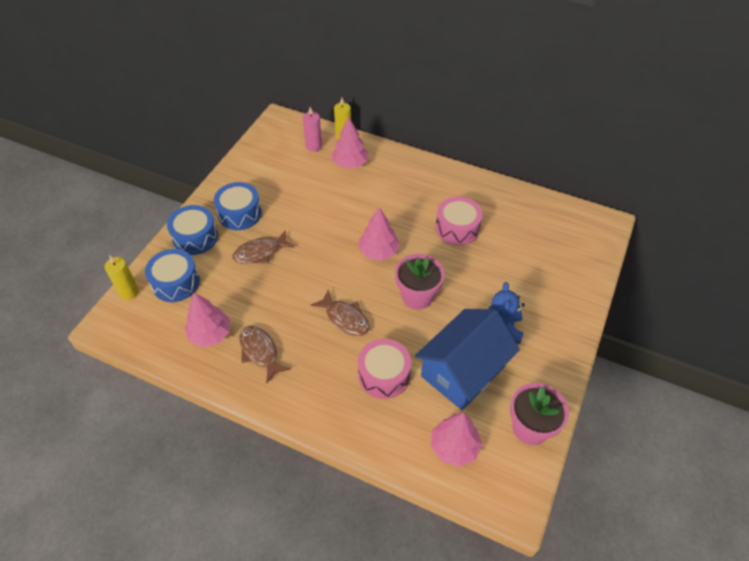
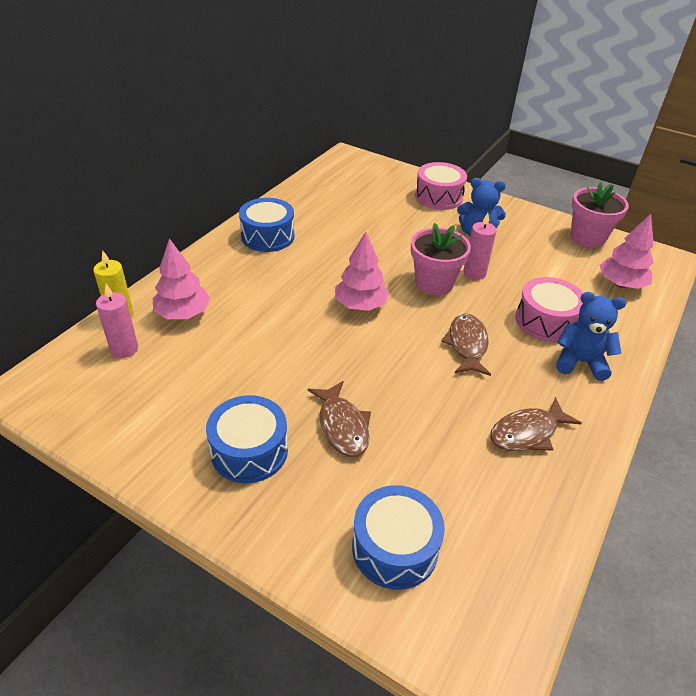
camera: 85 degrees left, 10 degrees down
(129, 292) = (412, 632): yellow candle -> none
(195, 237) = (291, 518): blue drum -> blue drum (267, 236)
(210, 334) = (501, 494): pink tree -> none
(336, 395) = (580, 362): none -> blue teddy bear
(345, 318) = (467, 345): brown fish -> brown fish turned 45 degrees counterclockwise
(439, 325) = (474, 273): none -> pink candle
(457, 228) = (334, 241): pink drum -> pink drum (438, 197)
(462, 371) = (532, 266): blue house -> none

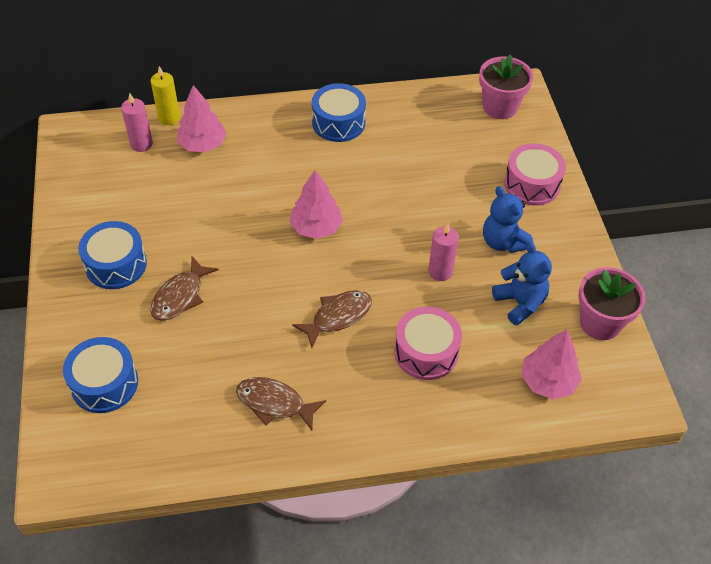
camera: 50 degrees right, 10 degrees up
(434, 283) = (395, 254): pink flower pot -> pink flower pot (500, 107)
(580, 362) = (395, 400): blue teddy bear -> blue teddy bear (520, 303)

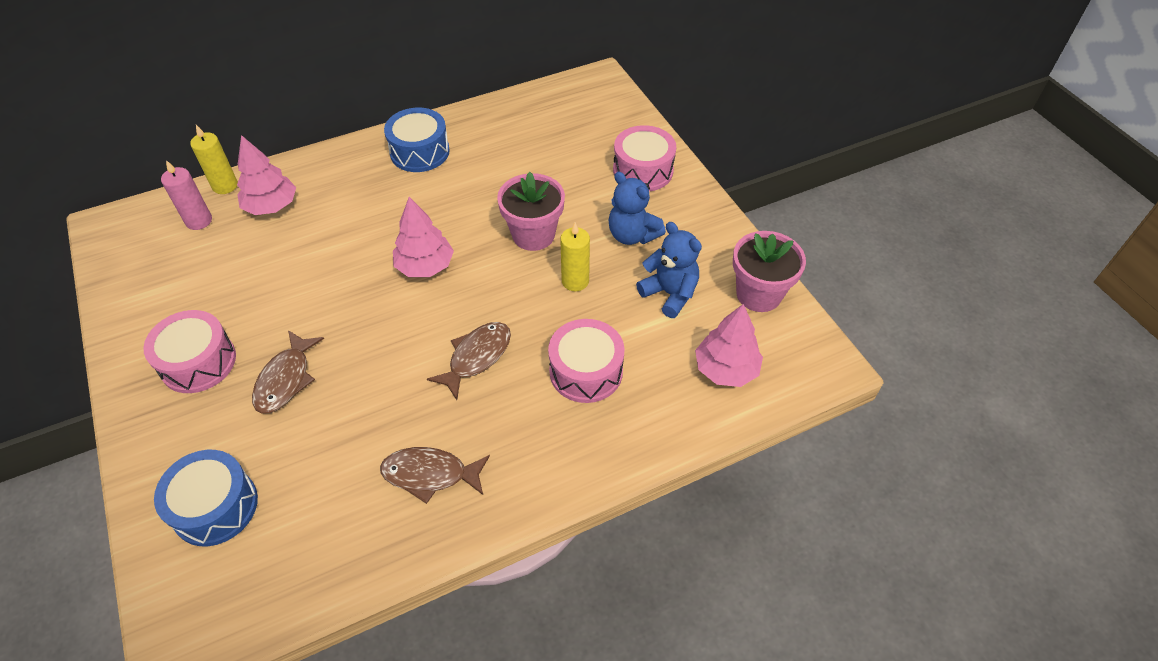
camera: 15 degrees left, 0 degrees up
(116, 265) = (198, 362): blue drum -> pink drum
(440, 271) = (575, 281): pink candle -> yellow candle
(500, 107) = (586, 101): pink flower pot -> pink flower pot (533, 235)

